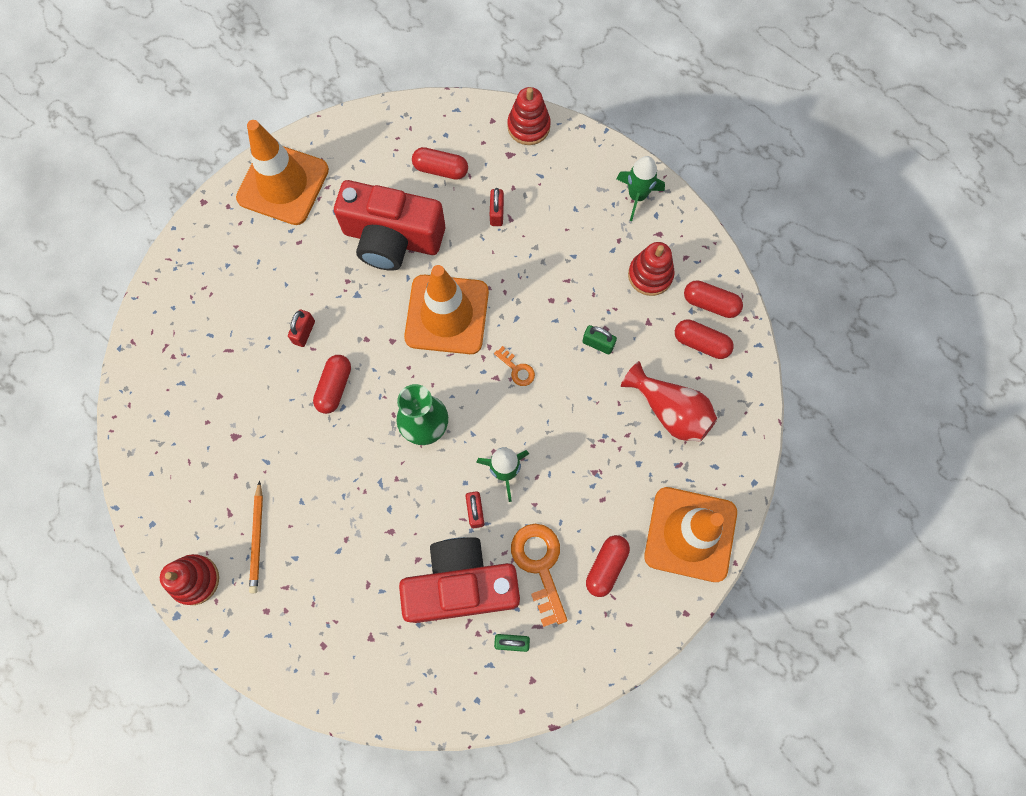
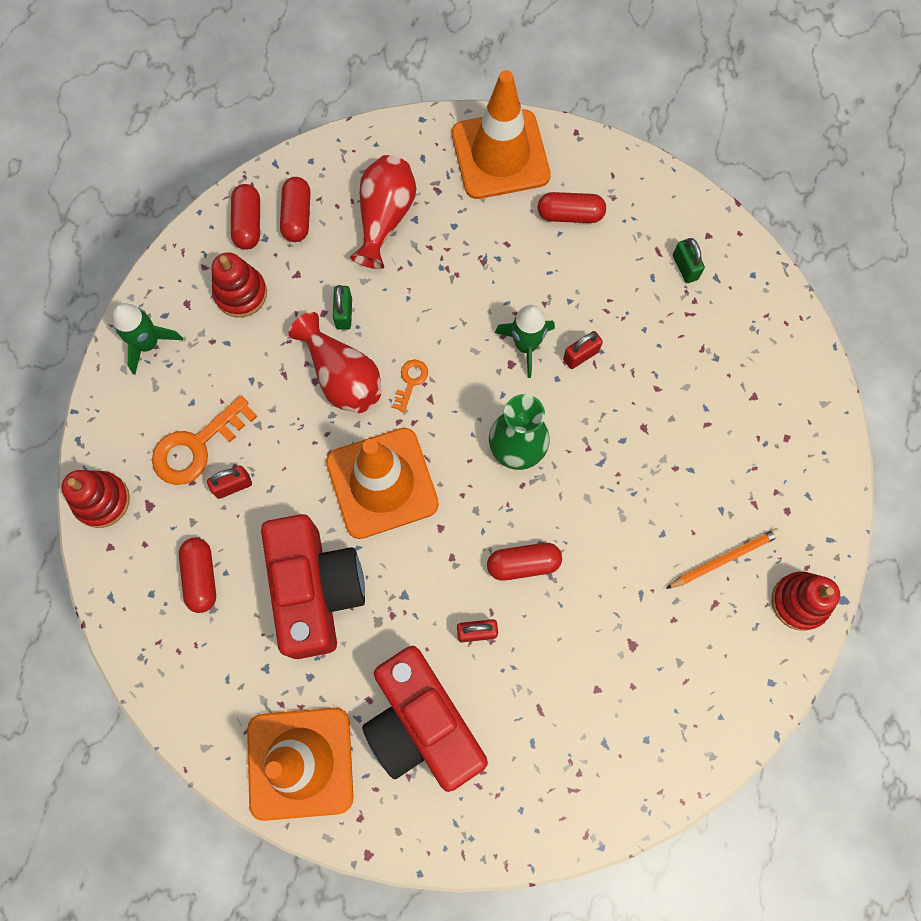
camera: 115 degrees left, 0 degrees up
(461, 585) = (659, 336): red camera -> red camera (422, 724)
(540, 565) = (601, 273): orange key -> orange key (197, 446)
(545, 321) = (342, 376): none -> red vase

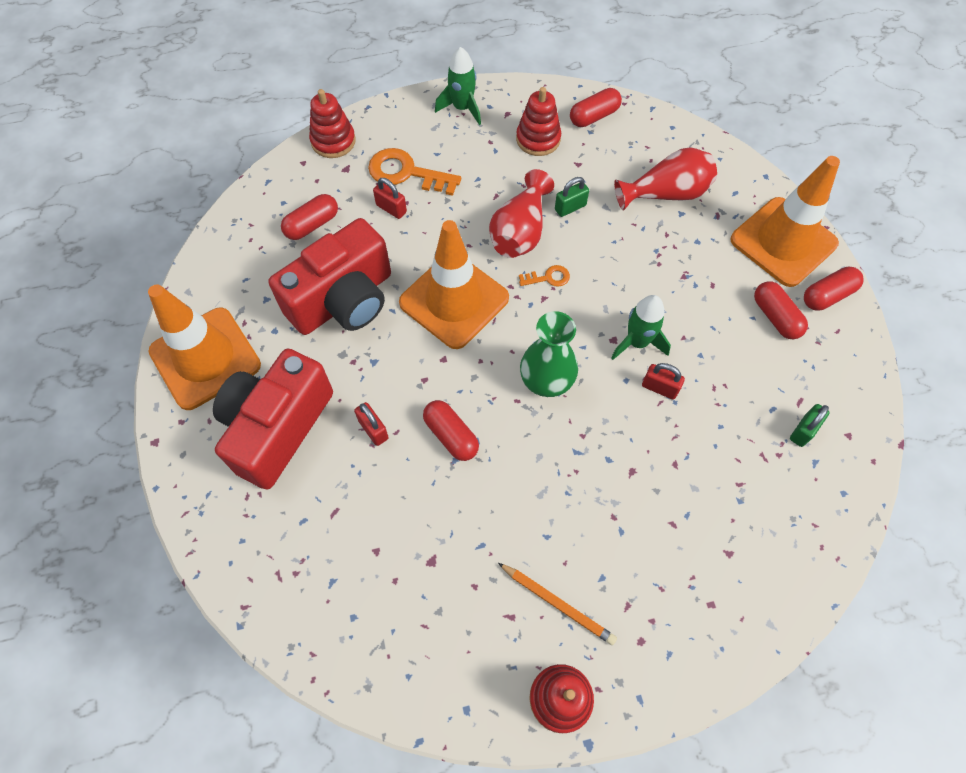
camera: 60 degrees right, 10 degrees down
(297, 216) = (623, 141): red capsule -> red capsule (827, 295)

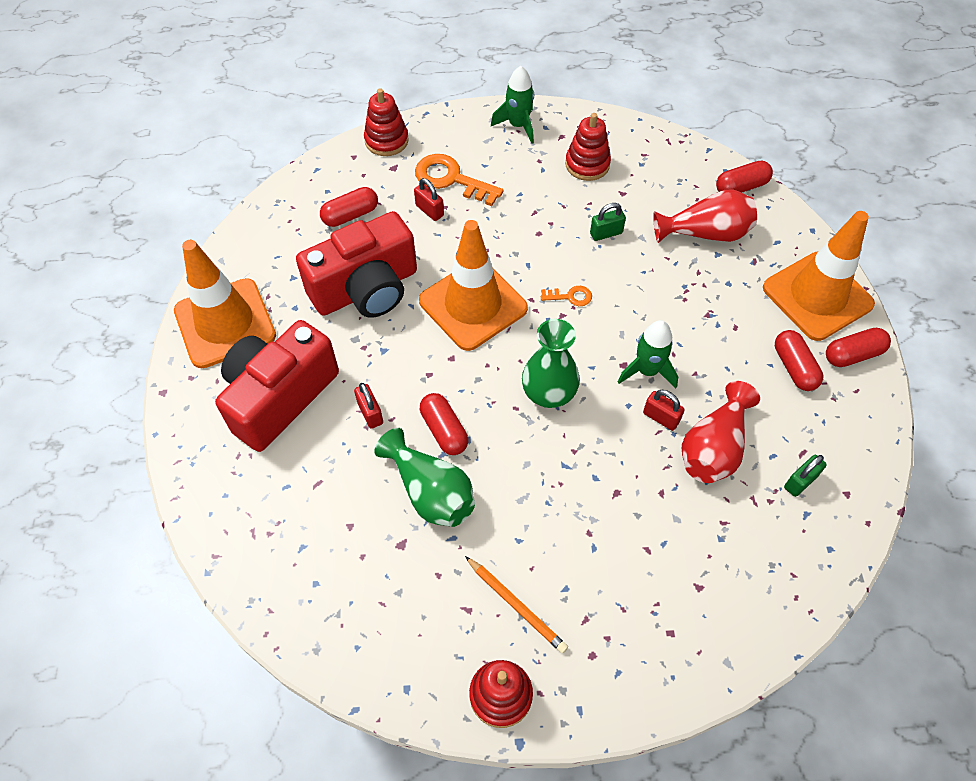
camera: 10 degrees right, 5 degrees down
(450, 502) = (430, 492): none -> green vase
(520, 232) = (551, 249): red vase -> red vase (713, 448)
(594, 116) = (647, 150): red capsule -> red capsule (741, 187)

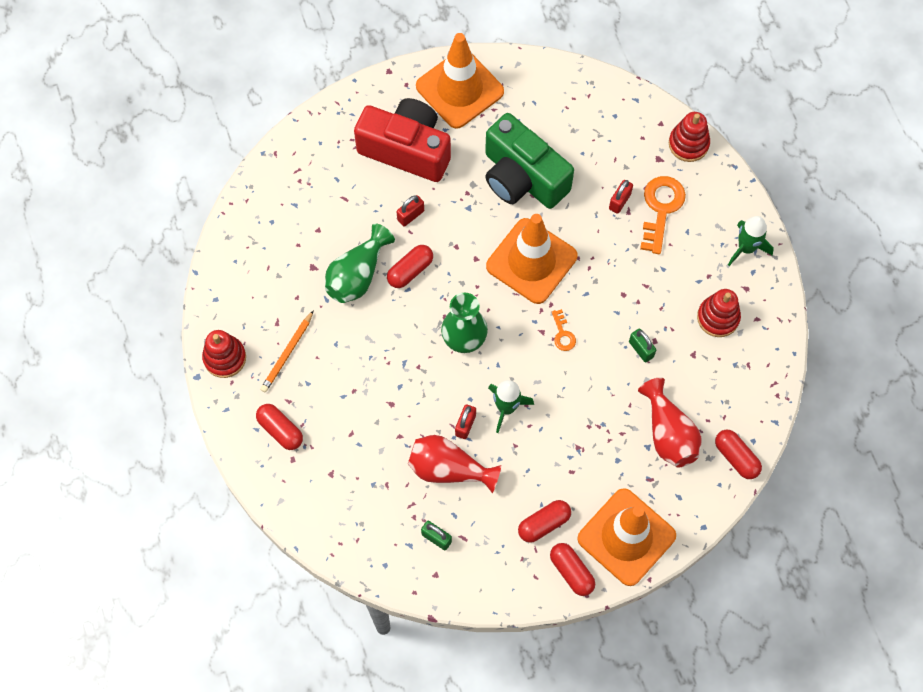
camera: 75 degrees right, 10 degrees up
(350, 215) = (594, 142): red capsule -> red capsule (280, 430)
(366, 289) = (522, 177): red camera -> green camera

